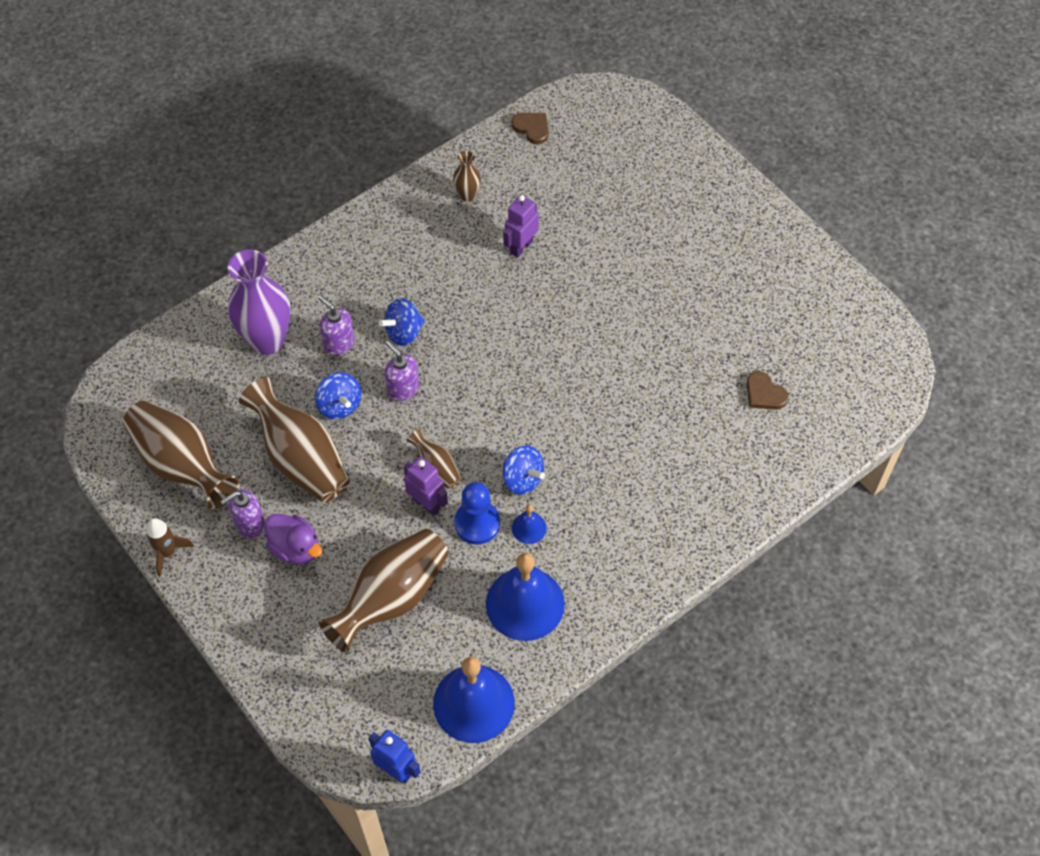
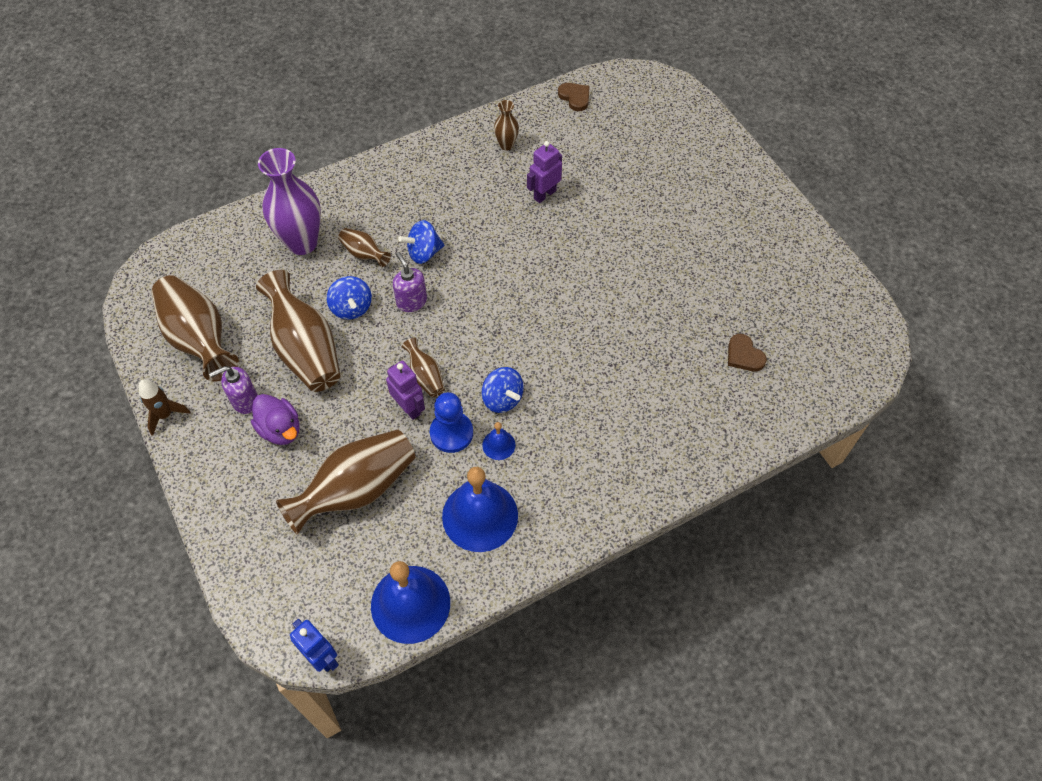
camera: 10 degrees right, 0 degrees up
(339, 343) = (364, 254): purple soap dispenser -> brown vase

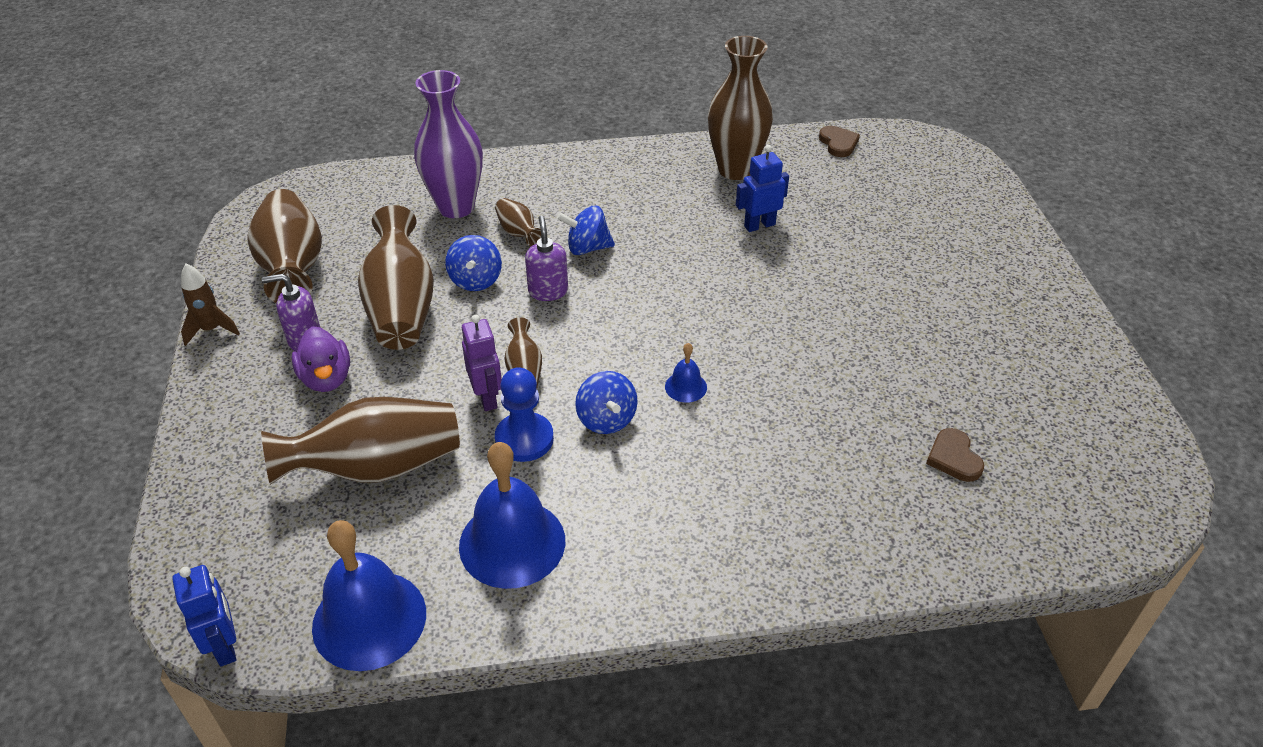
camera: 20 degrees right, 15 degrees down
(498, 445) = (576, 469): blue bell -> blue bell (685, 387)
(506, 145) = (735, 170): brown vase -> brown vase, size x2.06
(544, 194) = (759, 225): purple robot -> blue robot

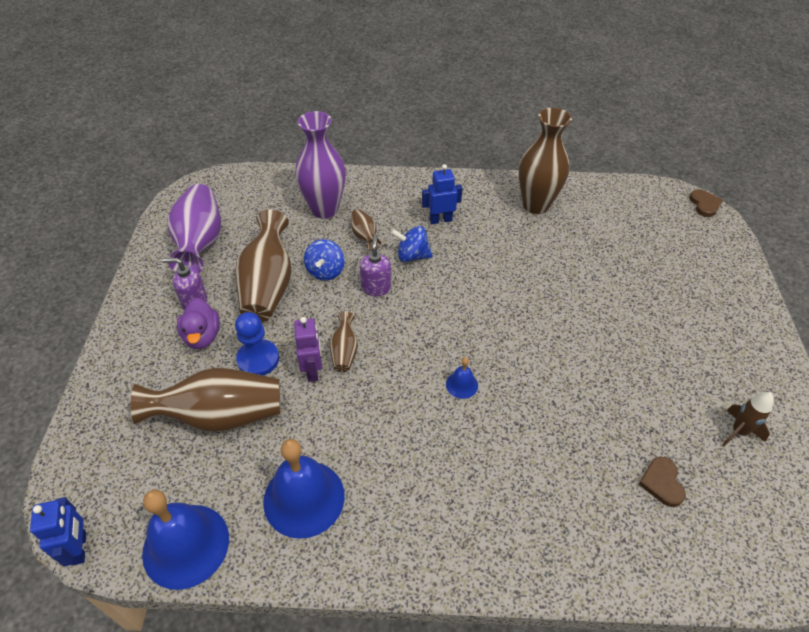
camera: 10 degrees right, 5 degrees up
(211, 330) = (133, 284): brown rocket -> brown rocket (738, 432)
(293, 267) = (200, 243): brown vase -> purple vase
(524, 439) = (332, 410): blue pawn -> blue pawn (258, 359)
(606, 419) = (396, 403): blue spinning top -> none
(759, 225) = (545, 254): blue robot -> blue robot (440, 220)
(838, 143) = (619, 193): brown heart -> brown heart (704, 204)

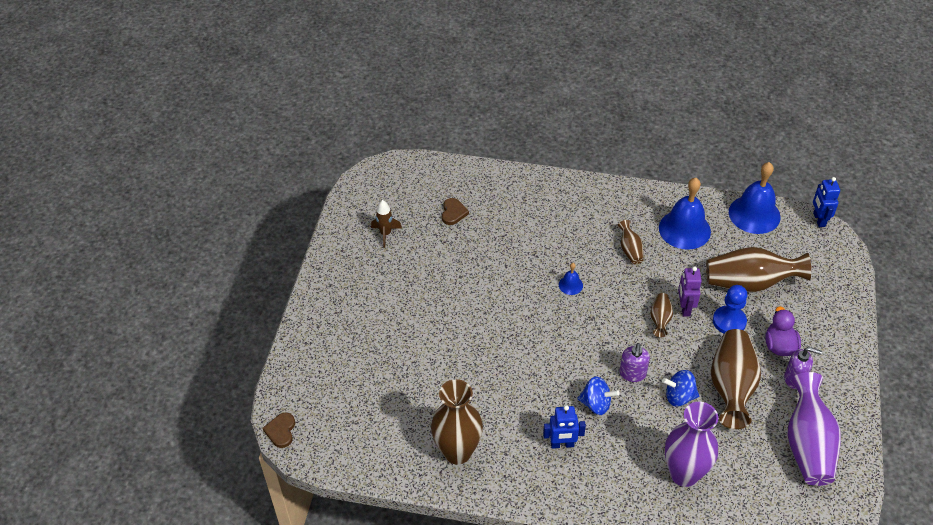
camera: 170 degrees left, 0 degrees up
(325, 271) = (679, 396): blue spinning top -> blue spinning top turned 105 degrees counterclockwise
(364, 236) = (641, 432): brown vase -> brown vase (630, 250)

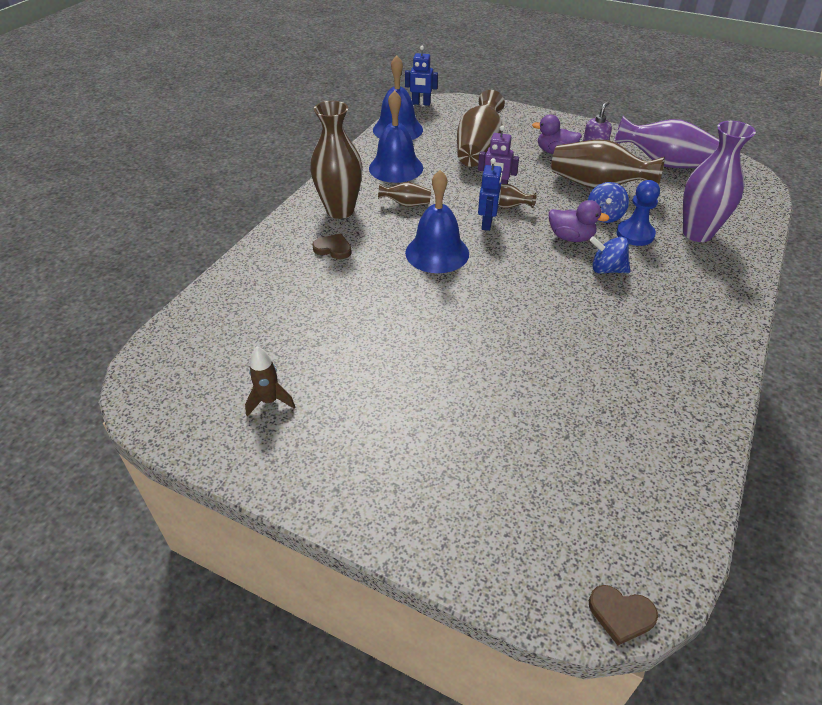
camera: 75 degrees left, 5 degrees down
(453, 213) = (273, 324): brown heart -> brown heart (333, 249)
(457, 452) = (668, 396): brown vase -> brown vase (340, 210)
(562, 444) = (659, 305): blue robot -> blue robot (487, 224)
(570, 285) = (437, 253): blue bell -> blue bell, size x2.21
(596, 404) = (607, 269): blue spinning top -> blue spinning top turned 105 degrees counterclockwise
(632, 374) = (571, 237): purple soap dispenser -> purple duck
(729, 321) = (520, 170): blue pawn -> blue pawn (635, 234)

